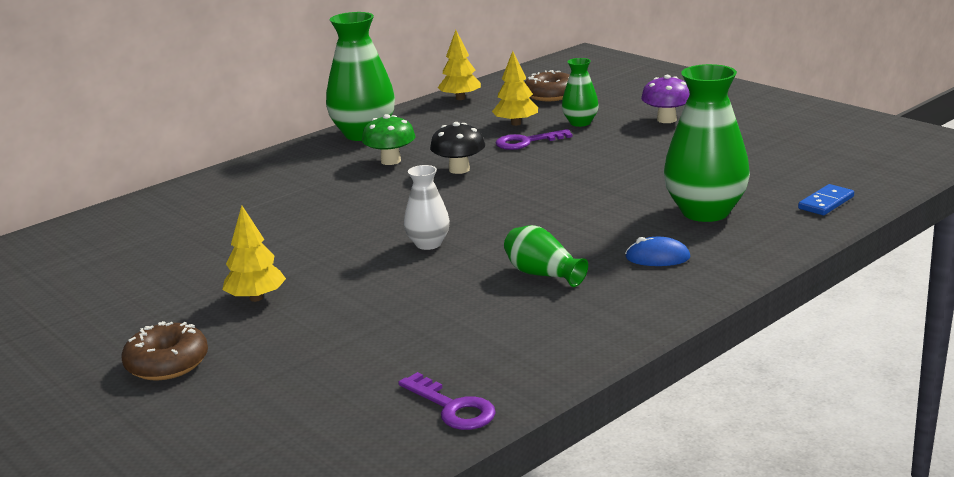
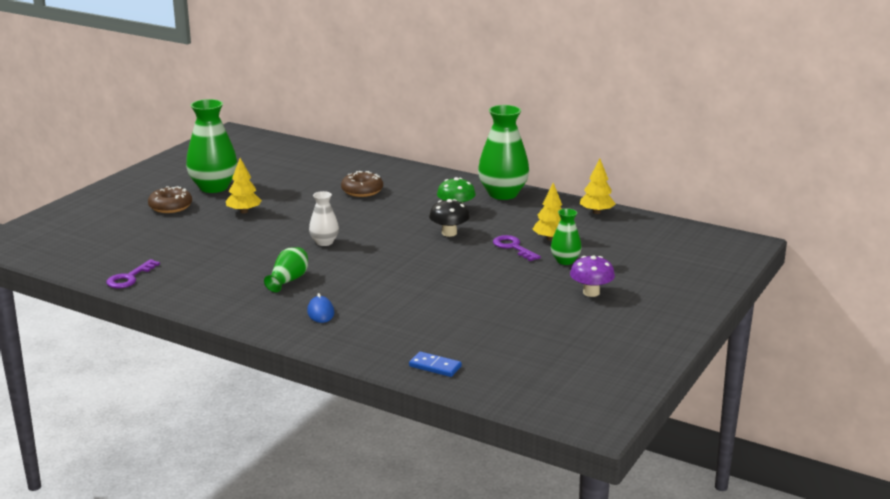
camera: 70 degrees right, 0 degrees up
(550, 95) = (624, 242): brown donut -> brown donut (362, 191)
(705, 212) = (402, 322): green vase -> green vase (214, 187)

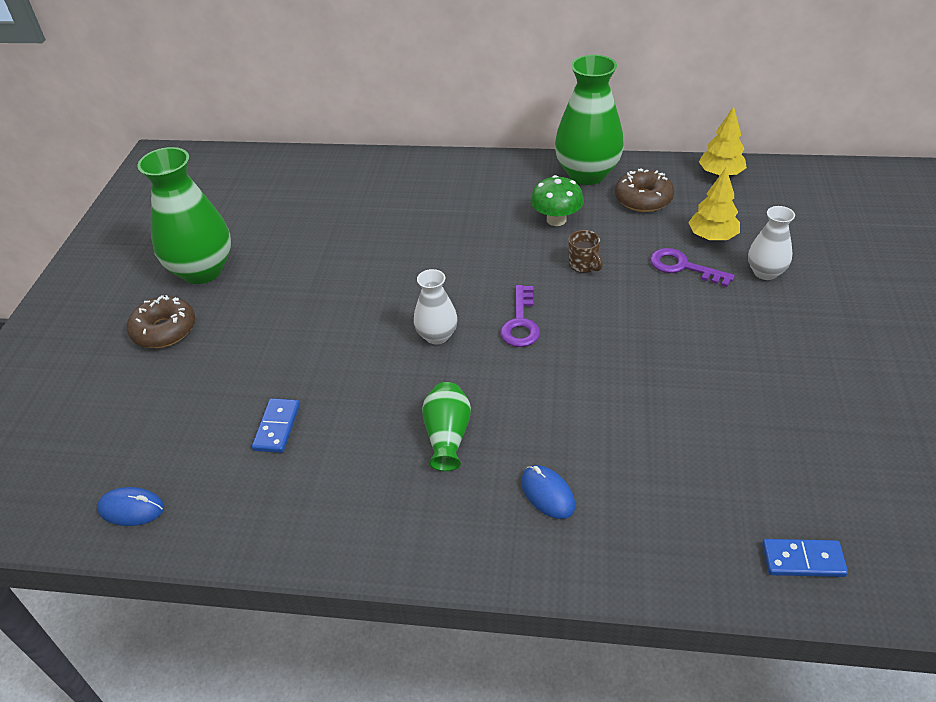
camera: 20 degrees left, 20 degrees up
(97, 267) = (131, 509): none -> blue mouse
(129, 278) = (200, 518): purple key -> purple key (521, 323)
(198, 256) = (277, 427): none -> blue domino
(244, 211) = (279, 307): yellow tree -> none
(362, 191) = (410, 219): brown donut -> brown donut (643, 199)
(449, 233) = (583, 265): black mushroom -> brown mug
(565, 261) = (765, 272): green vase -> white vase
(591, 292) = (849, 322): purple mushroom -> none

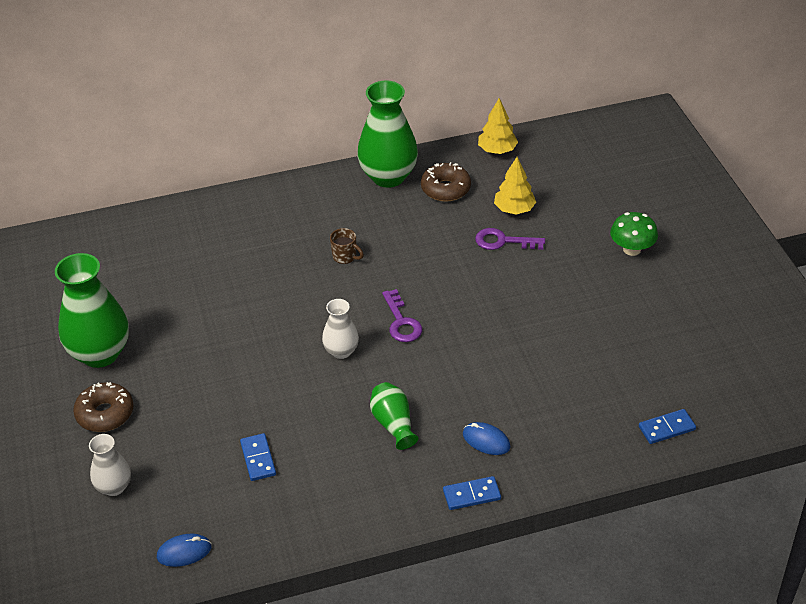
camera: 25 degrees left, 0 degrees up
(493, 560) = (472, 495): none -> blue domino
(556, 220) = (384, 226): green mushroom -> green mushroom (632, 249)
(583, 265) = (426, 260): brown mug -> brown mug (345, 257)
(765, 272) = (565, 229): white vase -> white vase (114, 487)

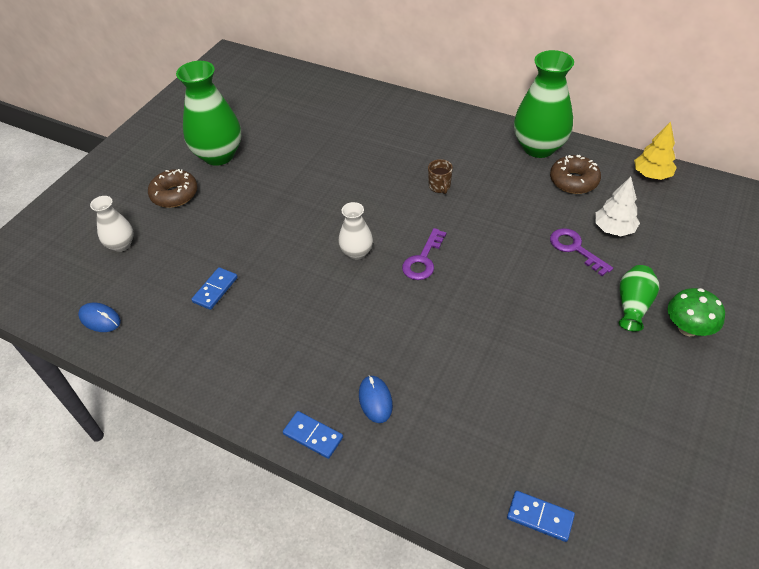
camera: 45 degrees right, 5 degrees up
(393, 424) = (326, 333): green vase -> green vase (633, 305)
(514, 209) = (613, 229): yellow tree -> white tree

